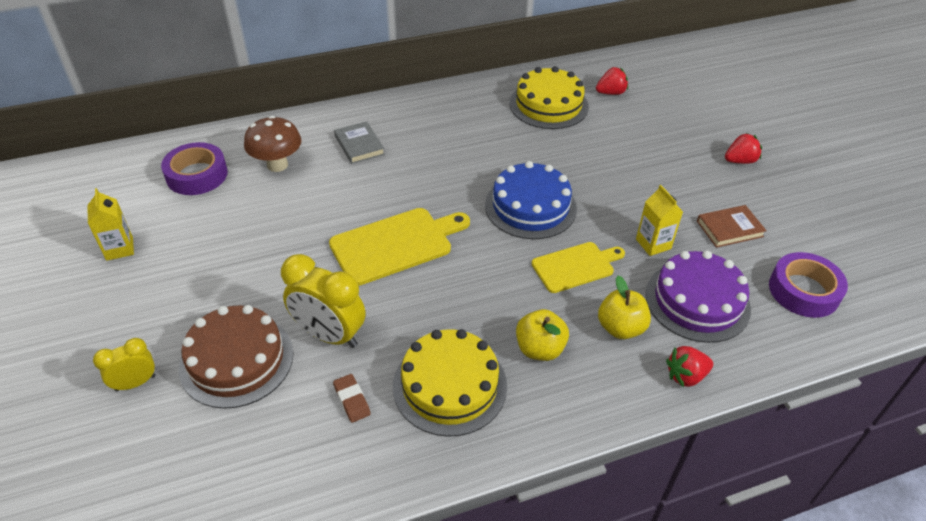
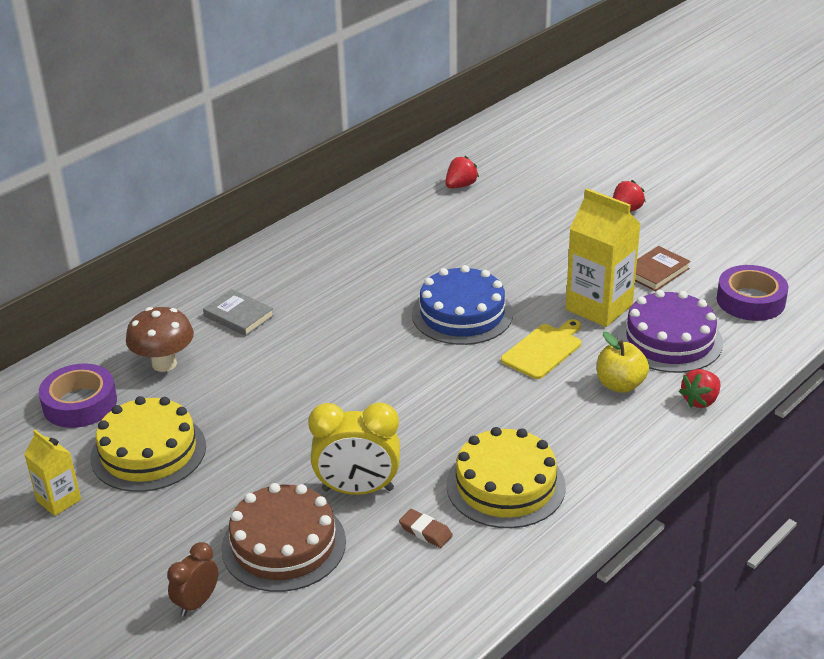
camera: 25 degrees left, 10 degrees down
(135, 383) = (197, 603): yellow clock -> brown clock
(395, 245) = (357, 392): yellow cutting board -> none
(539, 349) = (562, 427): yellow apple -> none
(548, 105) = (407, 216): yellow cake -> yellow cake (148, 452)
(653, 244) = (599, 307): yellow carton -> yellow carton, size x1.80

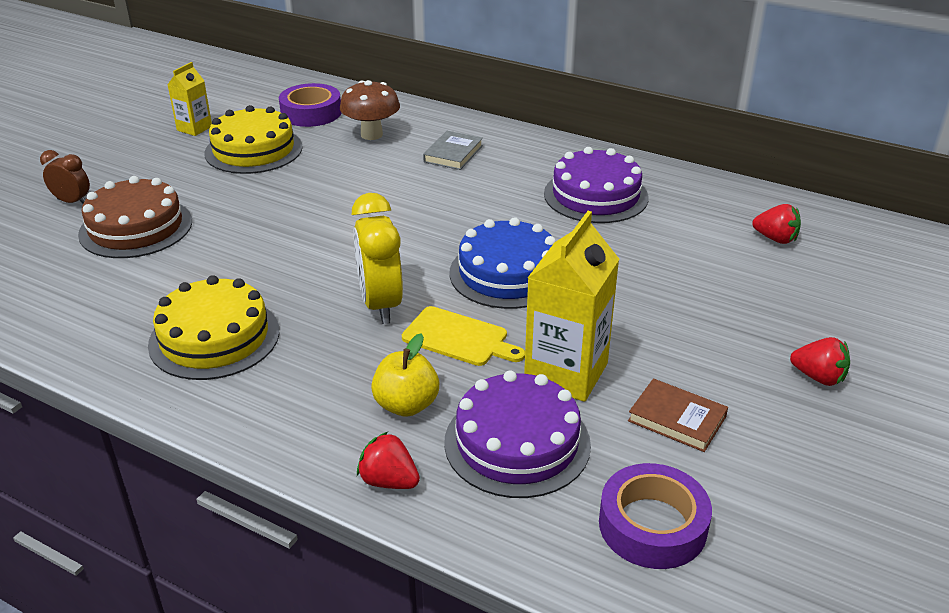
camera: 75 degrees right, 0 degrees up
(358, 490) = (207, 252): yellow clock -> yellow clock (380, 304)
(359, 251) = (595, 195): none -> purple cake
(425, 531) = (147, 297): brown eraser -> none

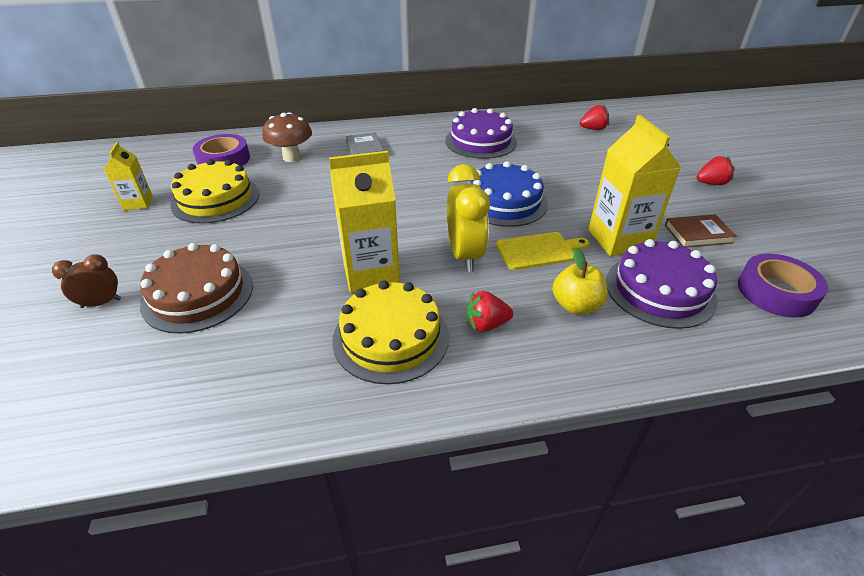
camera: 40 degrees left, 5 degrees up
(278, 277) = (371, 273): none -> yellow carton
(380, 304) = (464, 255): yellow clock -> yellow clock turned 135 degrees counterclockwise
(389, 481) = (641, 356): red strawberry -> red strawberry (486, 325)

